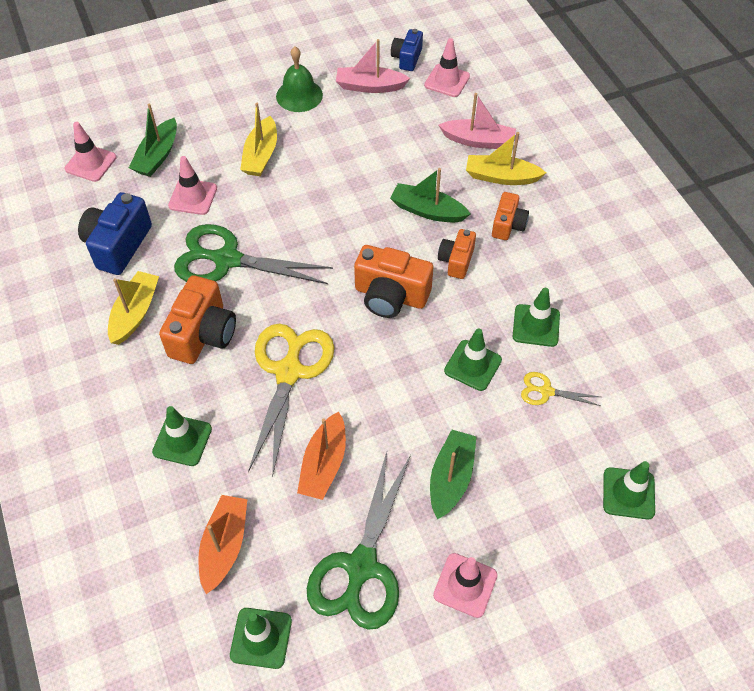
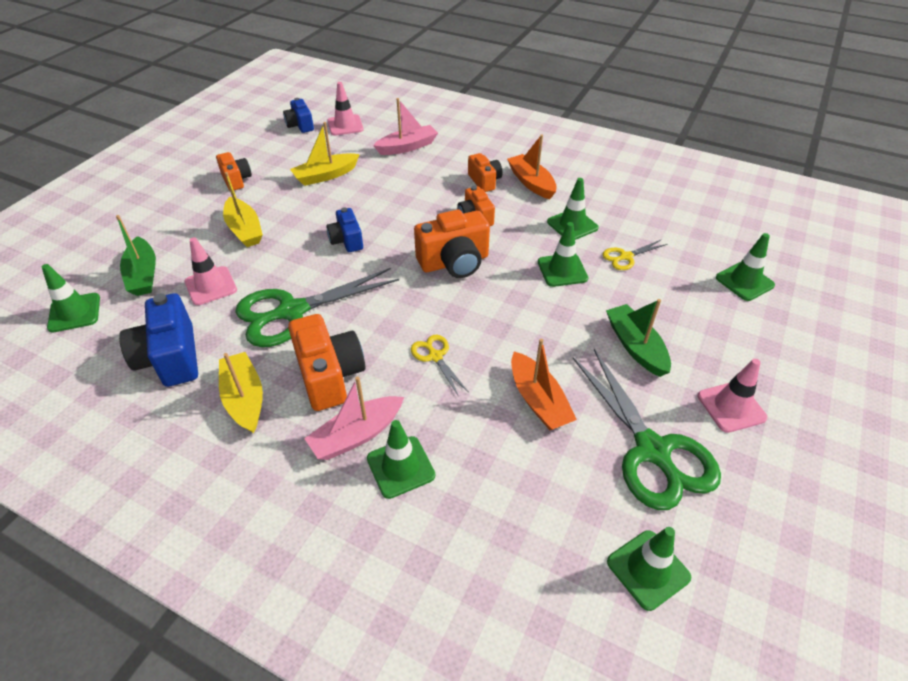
camera: 40 degrees left, 10 degrees down
(90, 163) = (74, 313): pink traffic cone -> green traffic cone
(224, 546) = (533, 522): orange boat -> orange boat (531, 183)
(289, 372) = (435, 356): yellow scissors -> yellow scissors, size x0.47
(299, 95) = (236, 180): green bell -> orange camera
(327, 216) = (346, 240): none -> blue camera
(370, 86) = (289, 151): pink boat -> pink boat (356, 435)
(427, 210) = (419, 200): green boat -> none
(501, 177) = (447, 158): yellow boat -> yellow boat (325, 176)

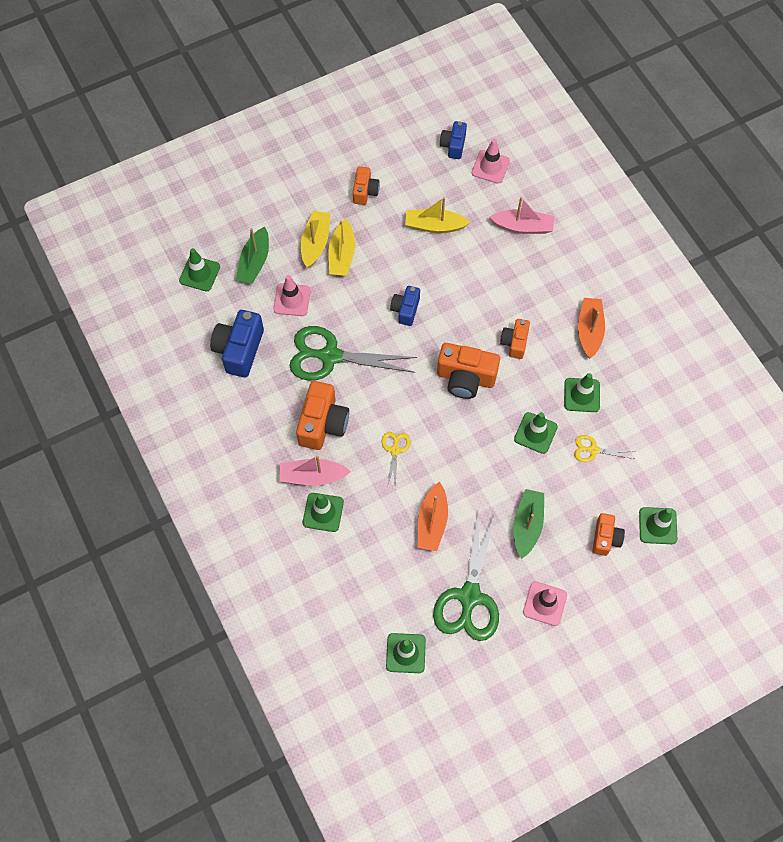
camera: 35 degrees right, 20 degrees up
(244, 398) = (266, 409): yellow boat -> yellow boat (315, 243)
(484, 181) = (553, 306): orange camera -> orange camera (605, 538)

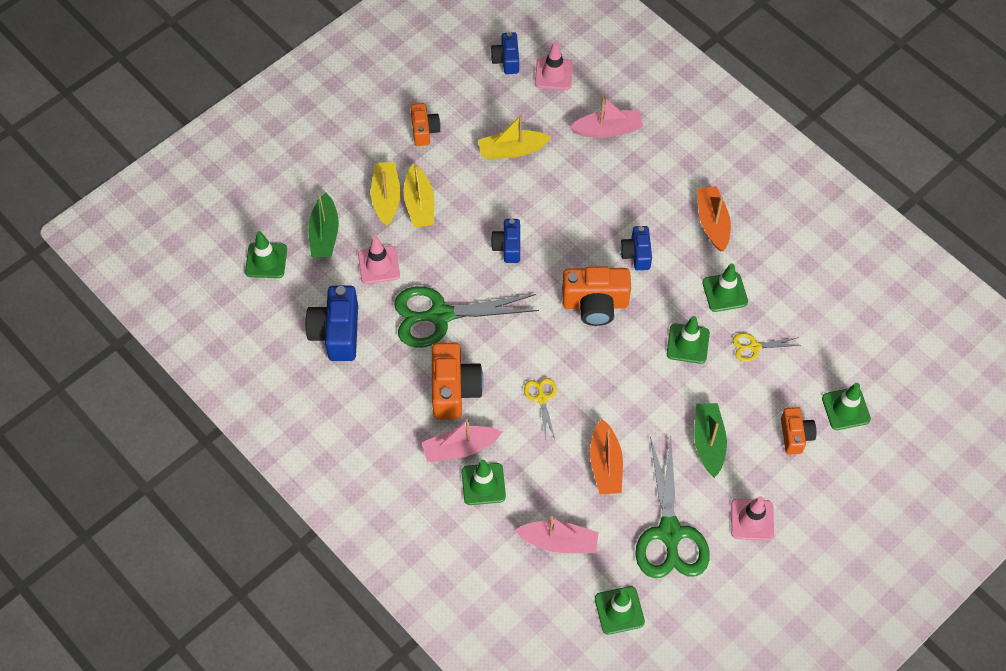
camera: 15 degrees left, 5 degrees down
(372, 579) = (559, 542): none -> pink boat
(514, 343) = (636, 254): orange camera -> blue camera

